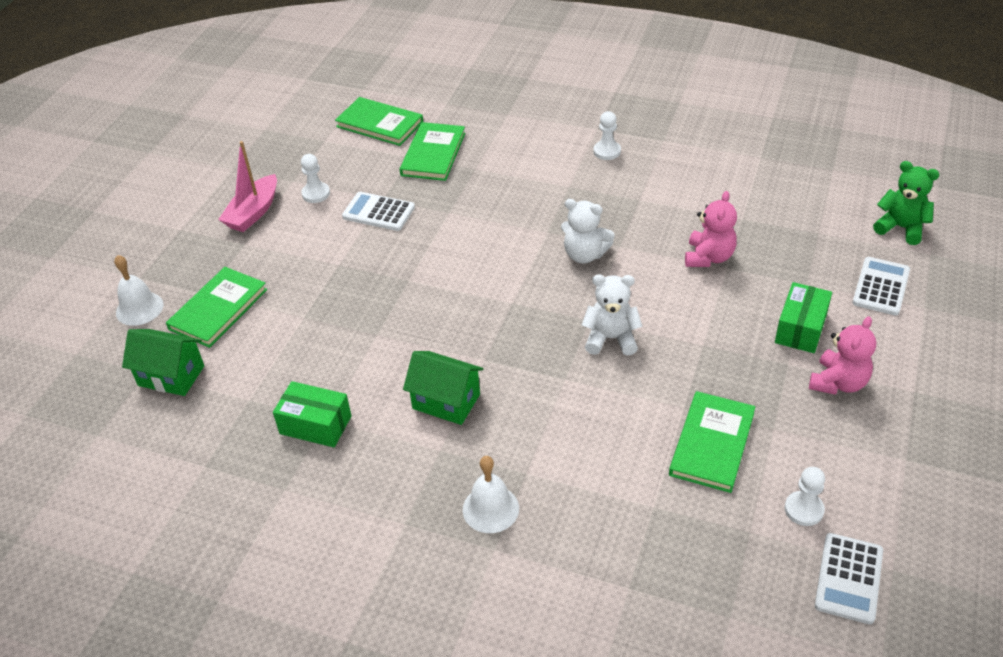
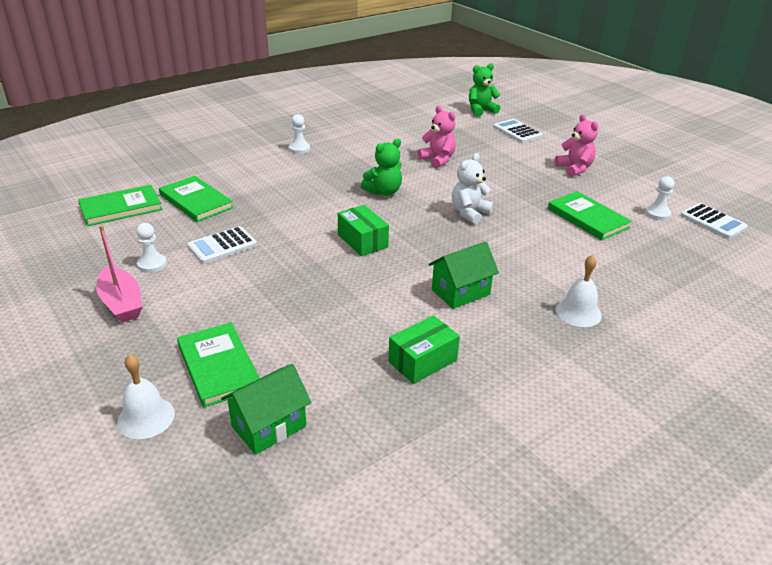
camera: 60 degrees left, 10 degrees down
(584, 255) = (383, 192): white teddy bear -> green teddy bear
(800, 328) = (524, 161): green box -> green box (362, 241)

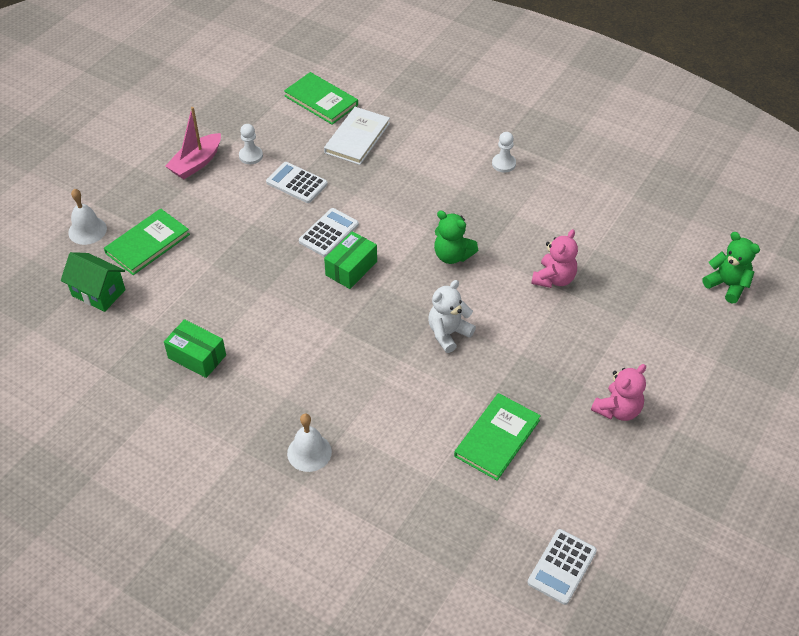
camera: 70 degrees right, 15 degrees up
(196, 201) = (357, 138): green book -> white book
(460, 292) = (302, 359): green house -> none
(469, 213) = (448, 333): white teddy bear -> white teddy bear turned 60 degrees counterclockwise
(517, 132) = (687, 335): white calculator -> white calculator (329, 233)
(657, 213) = (548, 506): white pawn -> none

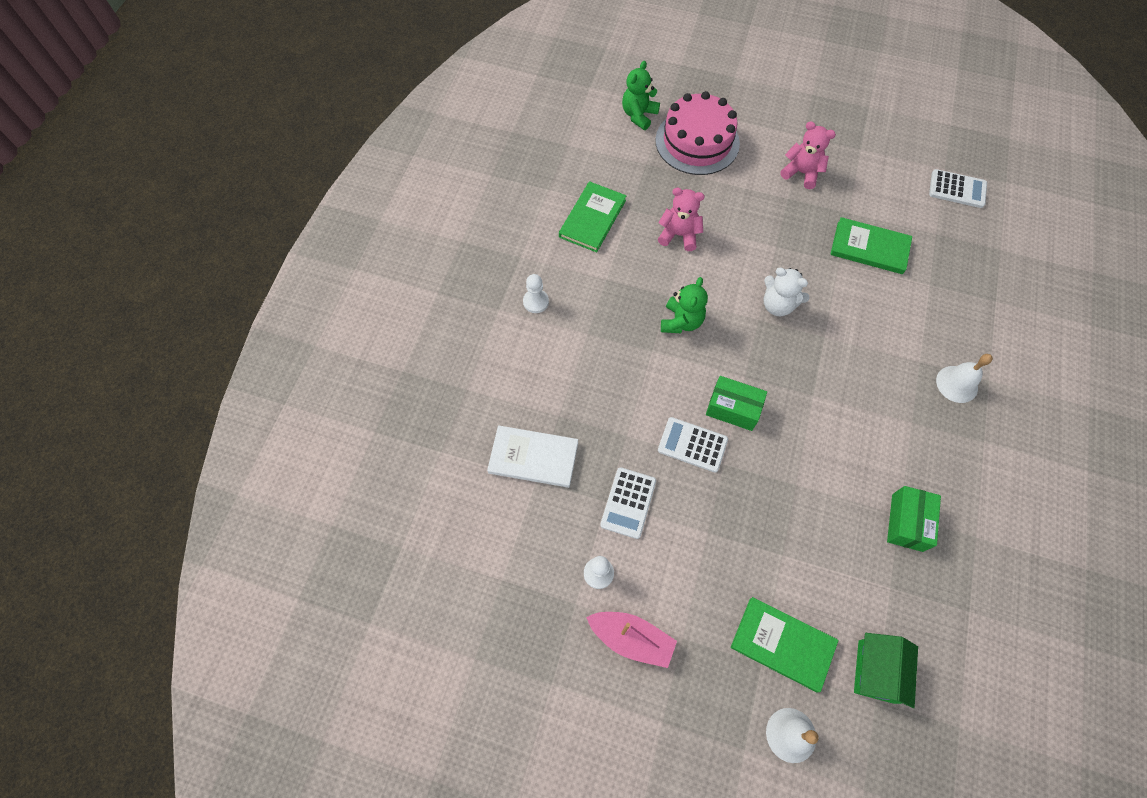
camera: 105 degrees left, 15 degrees up
(321, 100) = (475, 520): green book -> green book (592, 219)
(680, 326) = (697, 142): none -> pink cake

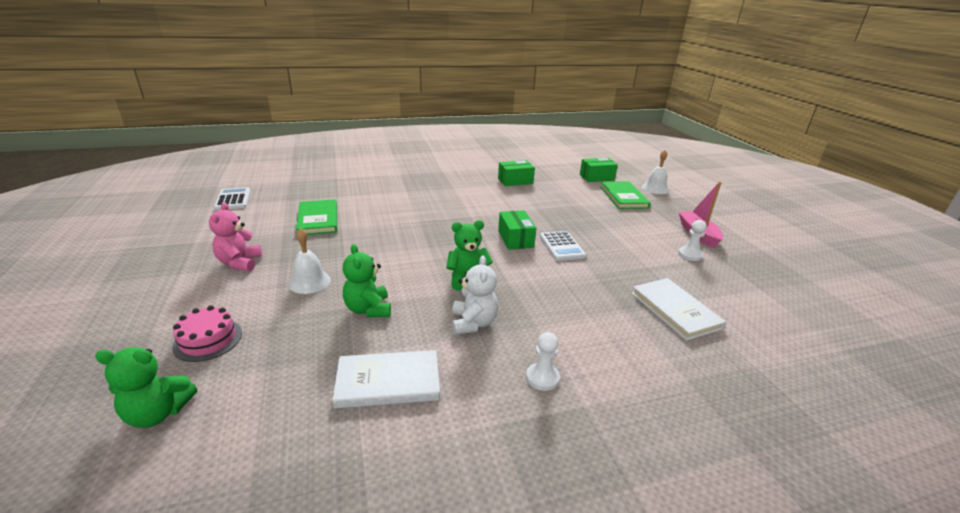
camera: 125 degrees left, 35 degrees down
(592, 219) = (388, 381): green book -> white book
(628, 503) = (635, 258): white calculator -> none
(679, 235) = (368, 309): pink teddy bear -> green teddy bear
(697, 142) = (208, 340): pink cake -> pink cake, size x0.54
(778, 305) = (407, 242): white teddy bear -> white teddy bear (473, 323)
(876, 671) = (596, 177): green house -> green box
(957, 384) = (412, 180): white bell -> white bell (310, 282)

